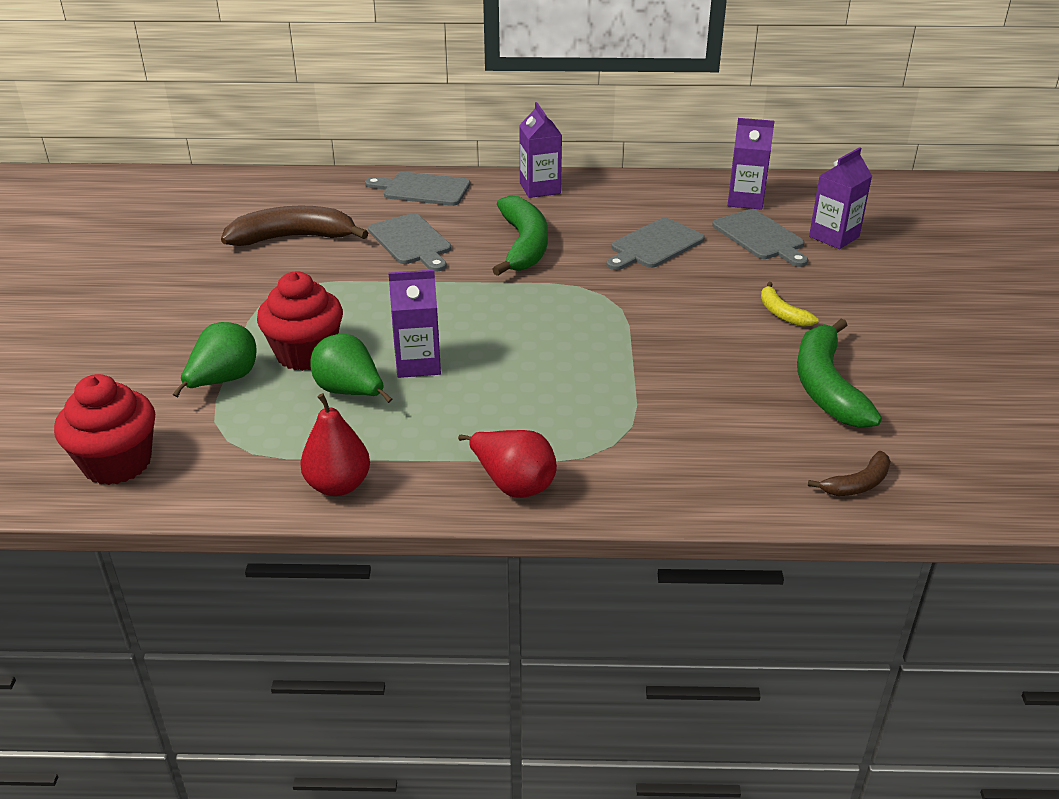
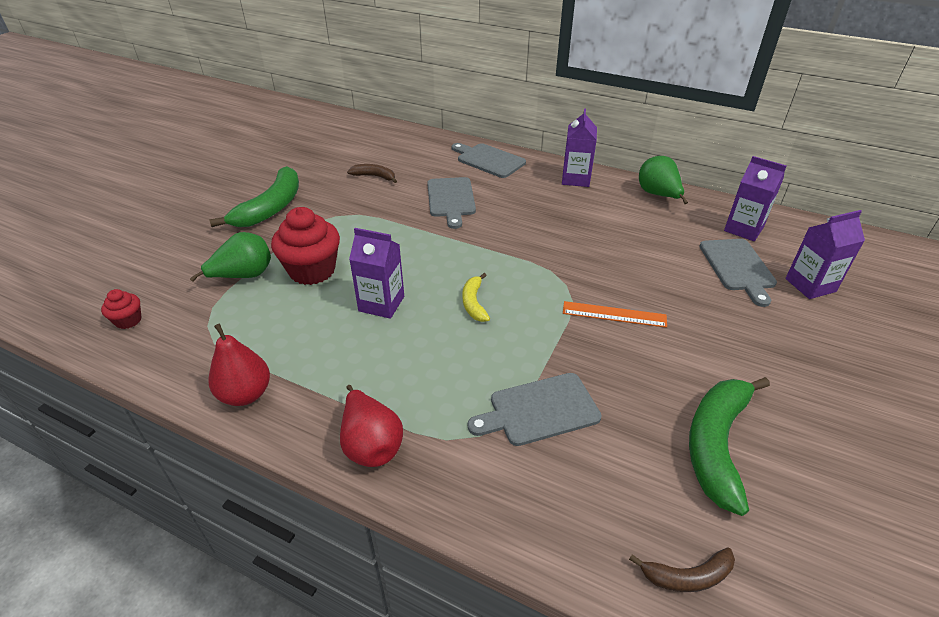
camera: 25 degrees right, 5 degrees up
(117, 463) = (128, 320): red cupcake -> red cupcake, size x0.49
(293, 238) = (374, 176): brown banana -> brown banana, size x0.51
(350, 392) = (316, 313): green pear -> green pear (658, 195)
(523, 245) = (531, 223): green banana -> green banana (271, 207)
(654, 245) = (637, 250): grey cutting board -> grey cutting board (539, 410)
(670, 309) = (614, 314): none -> orange ruler
(782, 313) = (716, 349): yellow banana -> yellow banana (474, 303)

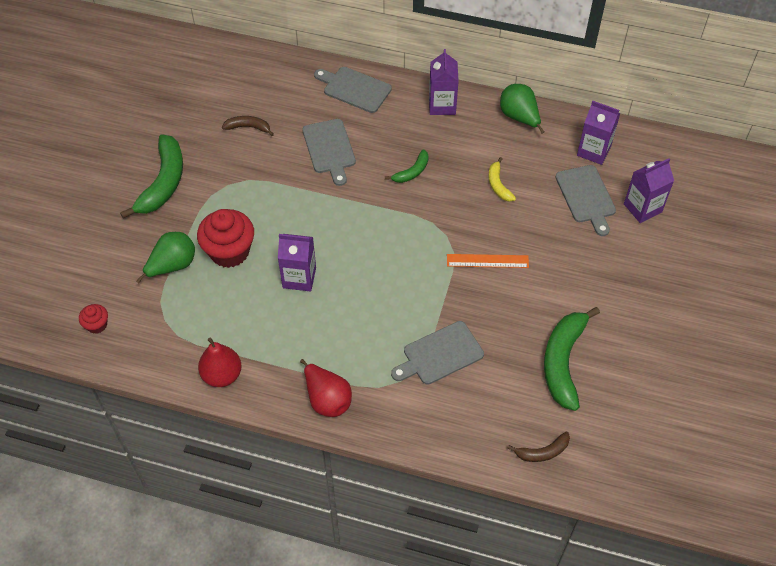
camera: 10 degrees left, 15 degrees up
(474, 303) = (374, 266): yellow banana -> yellow banana (498, 185)
(535, 225) = (412, 172): none -> green banana

